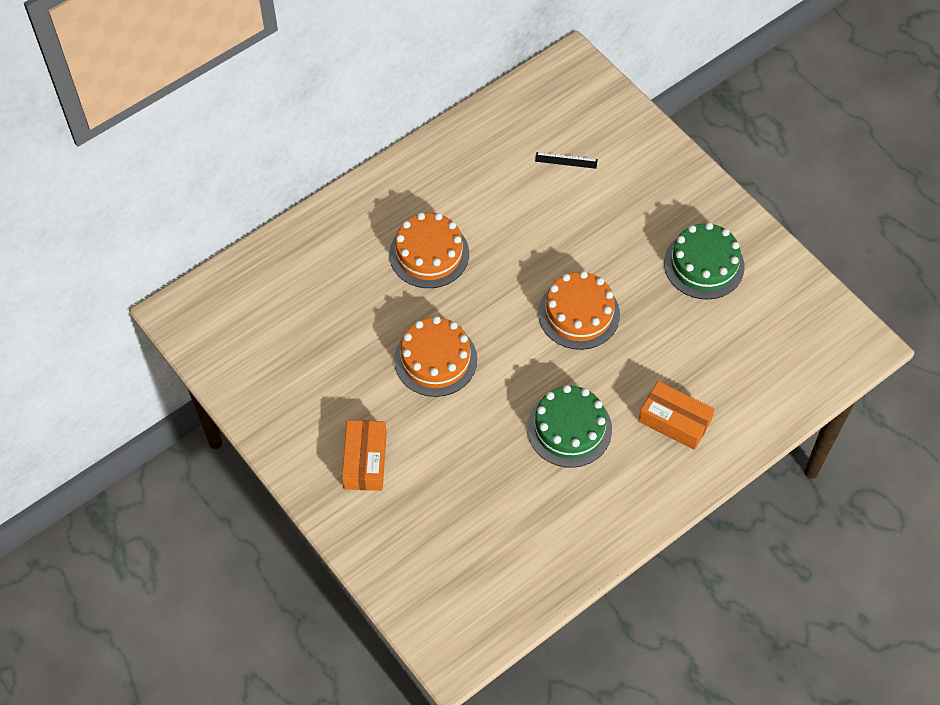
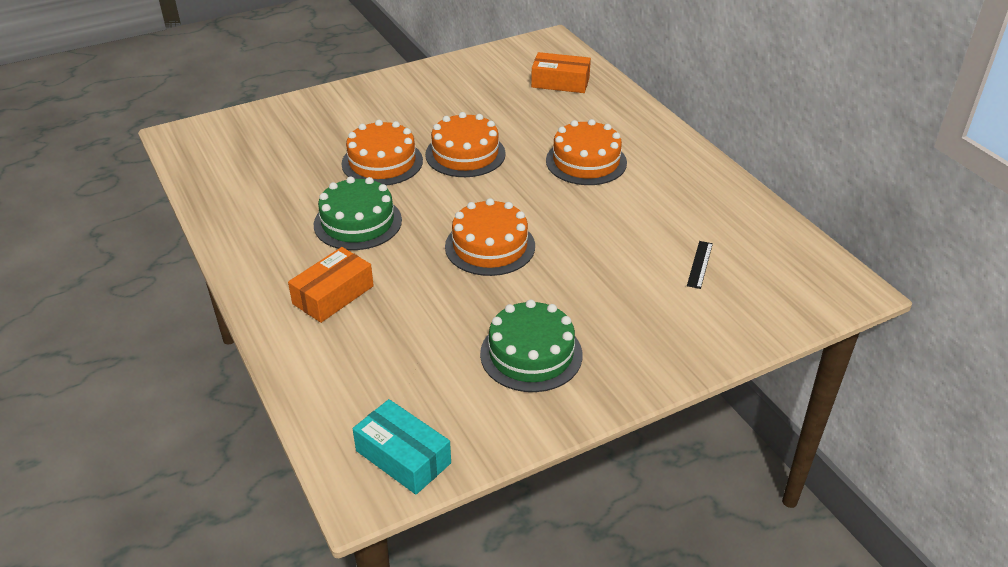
camera: 100 degrees right, 20 degrees down
(365, 461) = (378, 111): orange box -> orange box (560, 82)
(465, 432) = (382, 162): none -> orange cake
(828, 328) = (403, 457): none -> turquoise box

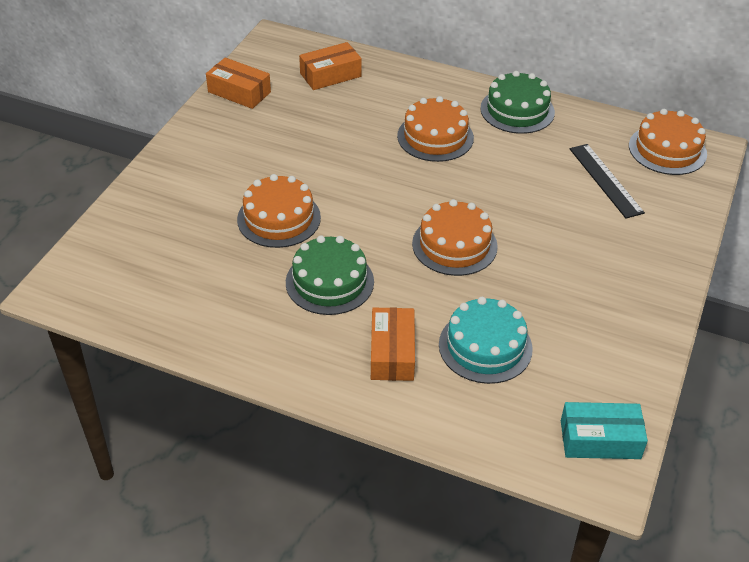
camera: 40 degrees left, 5 degrees up
(409, 331) = (485, 346): none -> turquoise cake
(465, 154) = (337, 176): orange cake -> orange cake (667, 150)
(472, 66) = (239, 92): none -> orange box
(531, 354) = (585, 311): green cake -> green cake (517, 110)
(700, 264) = (605, 180): black ruler -> black ruler, size x1.78

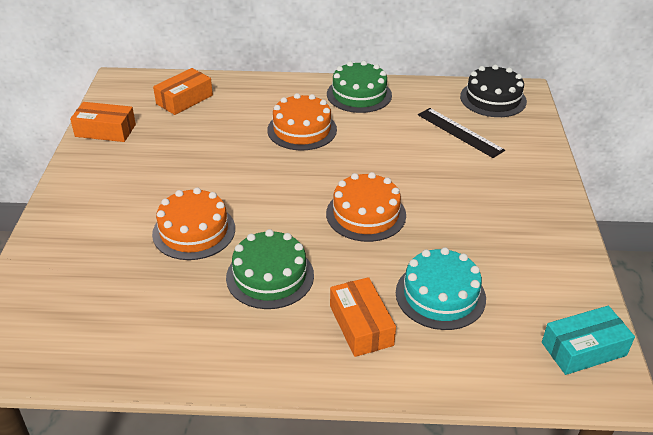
camera: 20 degrees left, 5 degrees down
(667, 150) = (493, 99): orange cake -> black cake

